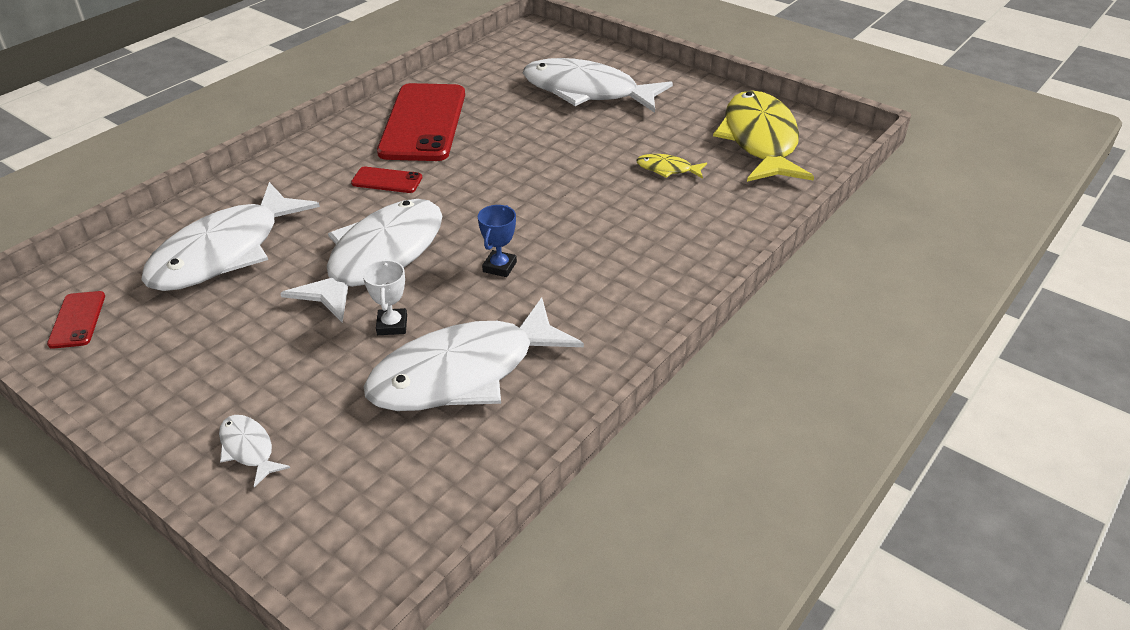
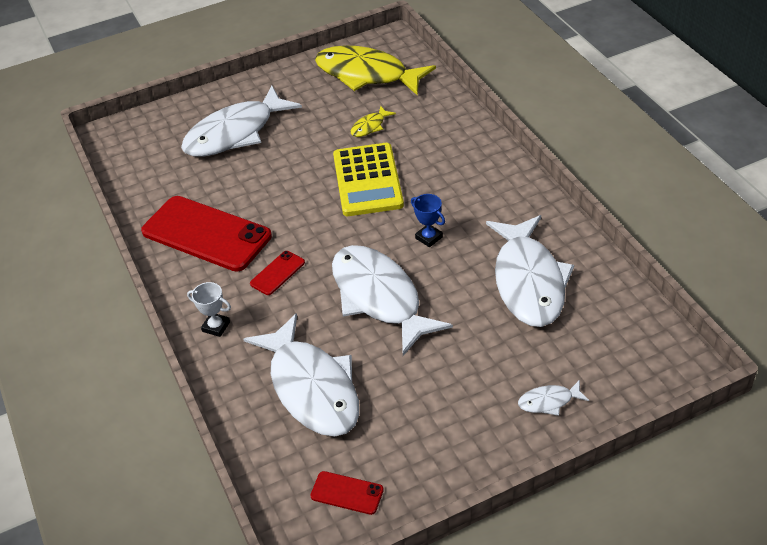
camera: 60 degrees left, 5 degrees up
(392, 325) = (461, 306): white trophy -> white trophy (216, 327)
(571, 194) = (367, 180): none -> yellow calculator

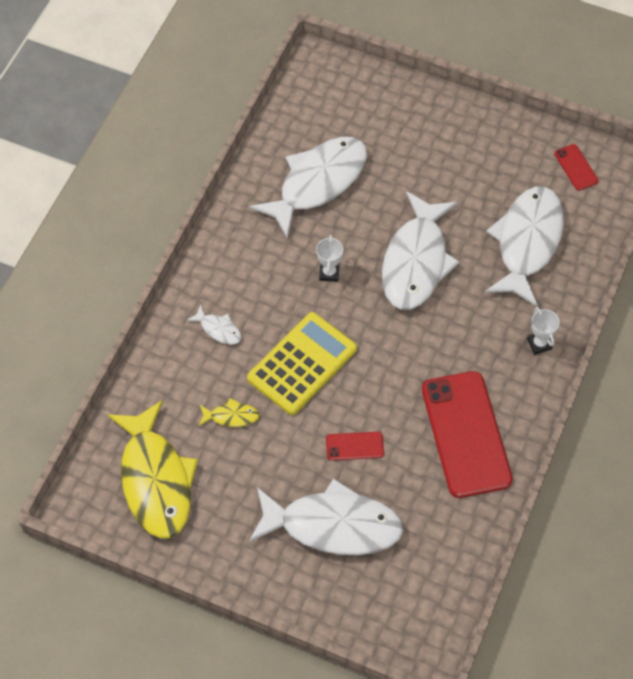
camera: 135 degrees left, 15 degrees up
(277, 273) = (455, 346): red phone -> red phone (354, 446)
(429, 238) = (329, 273): blue trophy -> white trophy
(549, 401) = (412, 111): white fish -> white fish (218, 329)

